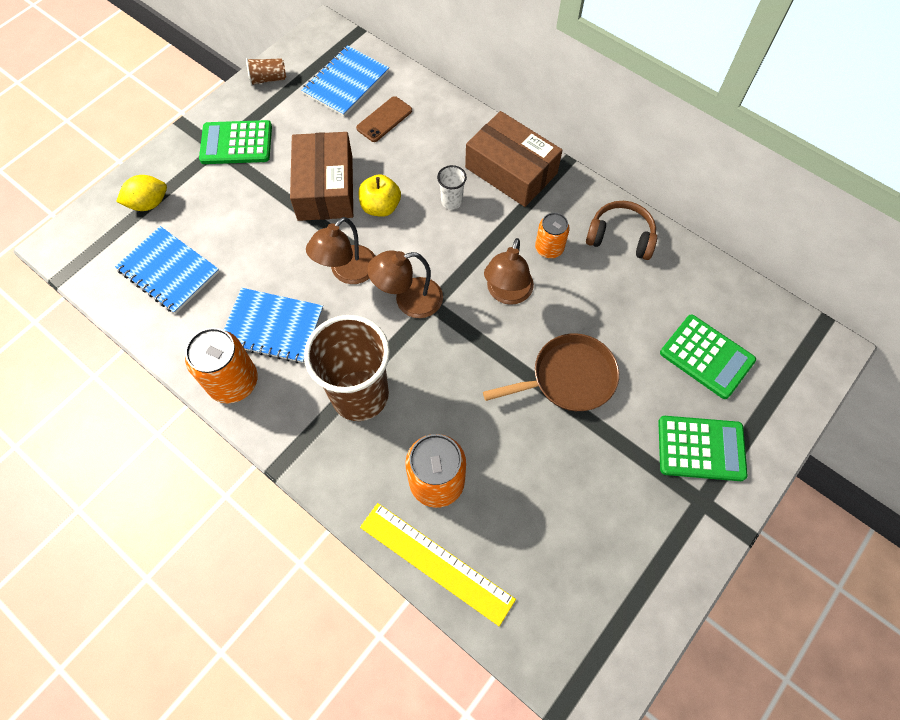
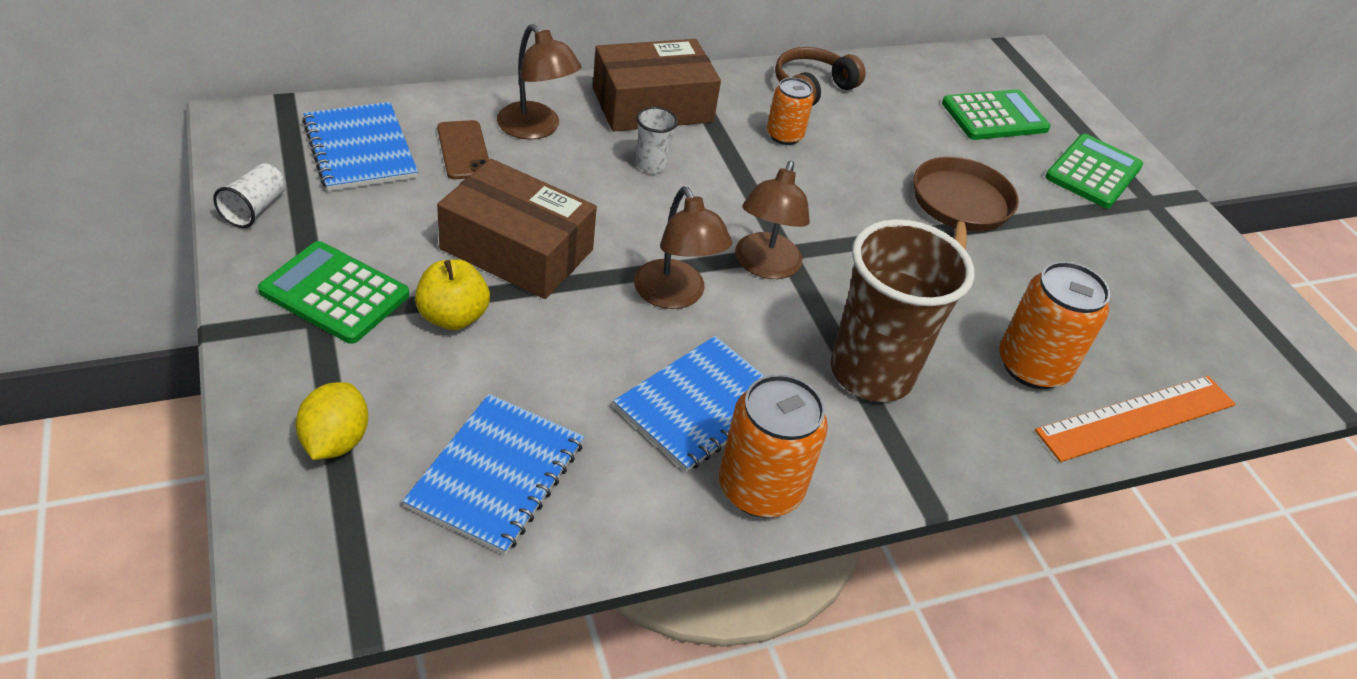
camera: 65 degrees left, 20 degrees down
(169, 271) = (496, 474): blue notebook -> blue notebook turned 45 degrees counterclockwise
(236, 143) = (335, 293): green calculator -> green calculator turned 90 degrees clockwise
(268, 79) = (255, 209): brown cup -> white cup
(381, 207) = (601, 220): yellow apple -> yellow apple (453, 317)
(436, 562) = (1137, 418): yellow ruler -> orange ruler
(507, 293) = (819, 192): brown lamp -> brown lamp (536, 129)

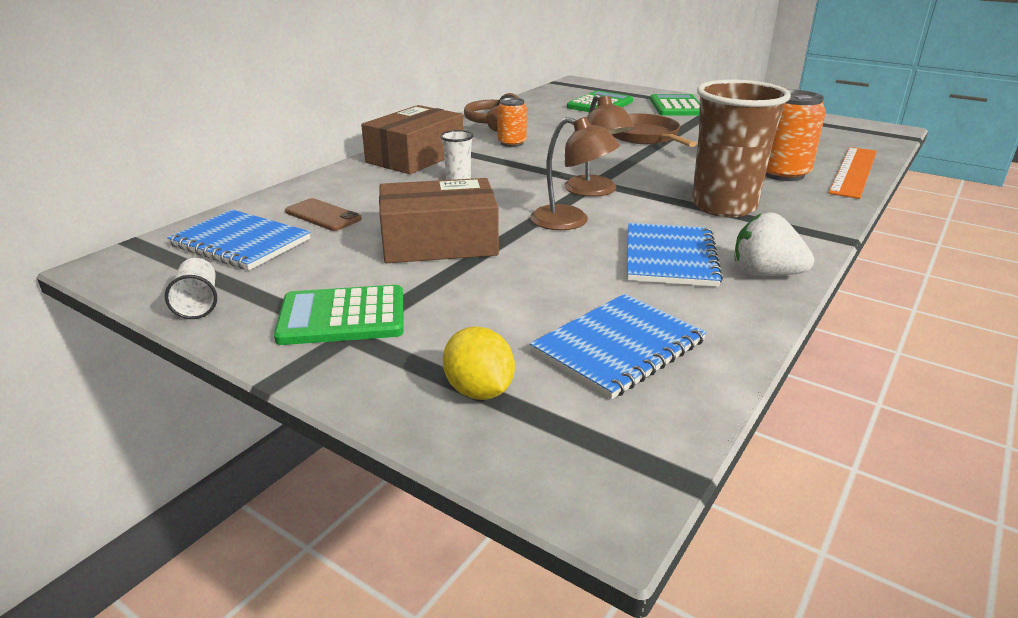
camera: 30 degrees left, 15 degrees down
(453, 317) = (452, 289): yellow apple -> none
(496, 474) = (618, 347): blue notebook -> blue notebook turned 60 degrees clockwise
(536, 129) = (357, 190): brown lamp -> none
(760, 488) = (765, 274): orange can -> white strawberry

